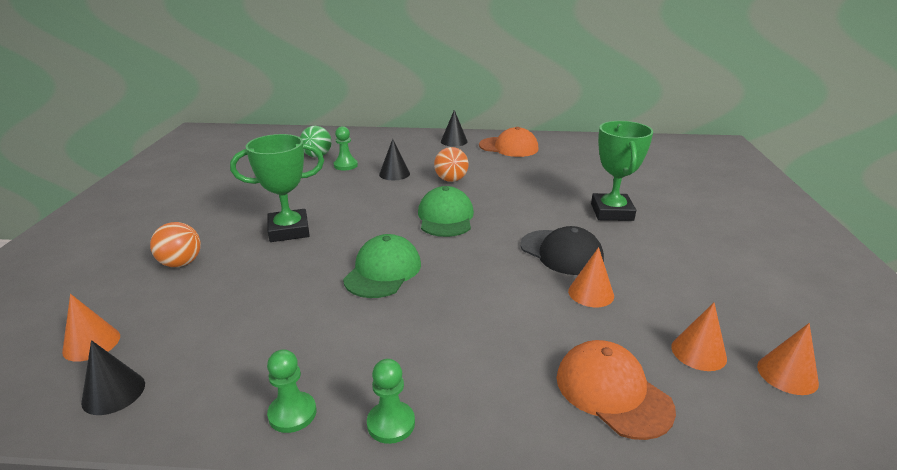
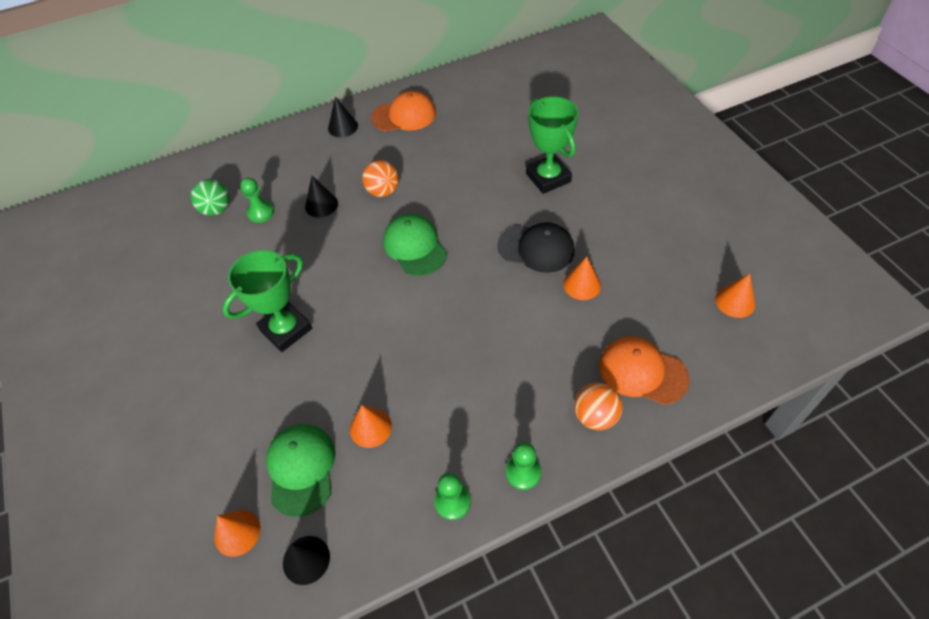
camera: 25 degrees left, 25 degrees up
(181, 263) = (223, 416): orange ball -> orange ball (595, 416)
(383, 271) = (410, 338): green cap -> green cap (301, 469)
(698, 352) = (677, 308): orange cone -> orange cone (370, 427)

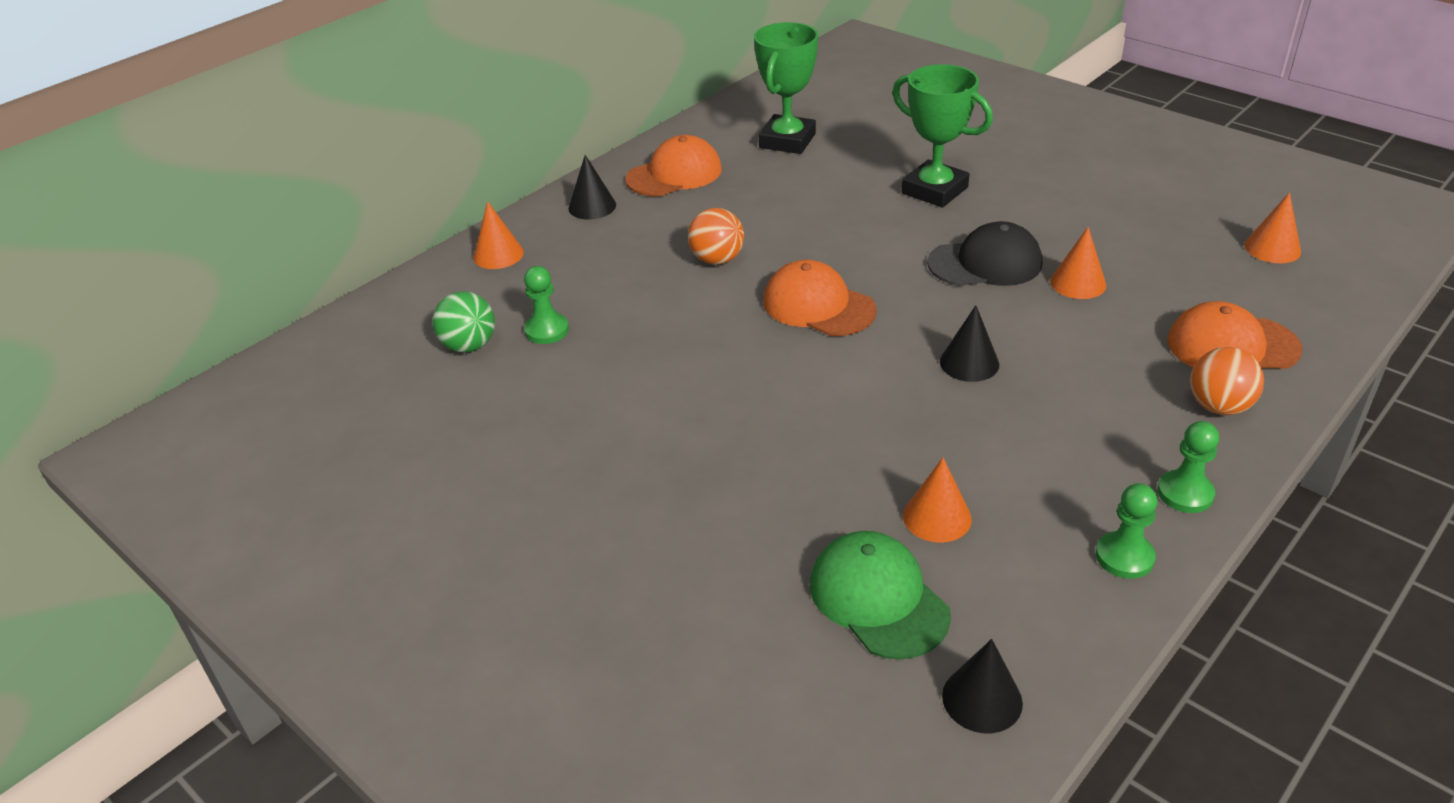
camera: 25 degrees left, 15 degrees down
(237, 532) = (848, 709): orange cone -> orange cone (498, 254)
(286, 329) = (708, 449): green trophy -> green trophy (787, 141)
(321, 205) = (636, 297): black cone -> black cone (969, 363)
(415, 247) = (818, 306): green cap -> orange cap

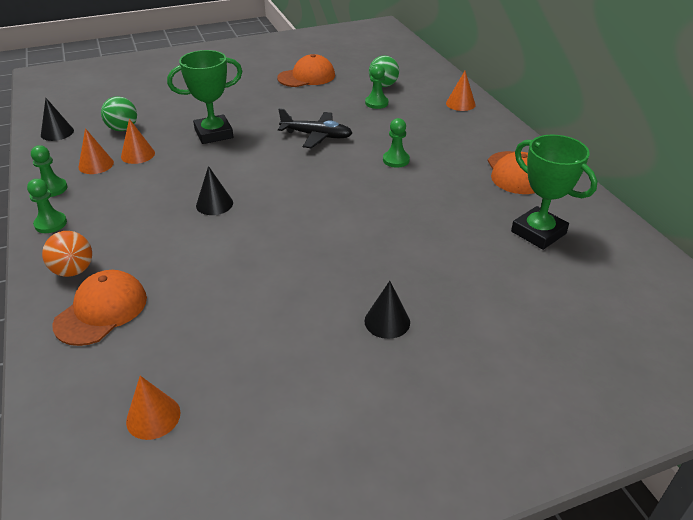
camera: 115 degrees right, 0 degrees up
(592, 206) = (493, 137): black cone -> black cone (387, 321)
(706, 349) = (317, 136): none -> black plane
(717, 259) = (396, 160): orange ball -> green pawn
(818, 306) = (317, 177): orange cap -> orange cap (306, 77)
(878, 598) = (123, 129): green cap -> green ball
(934, 190) = (406, 272): green trophy -> green trophy (214, 134)
(985, 263) = (294, 252): black cap -> none
(1078, 283) = (232, 281): orange cone -> orange cone (96, 165)

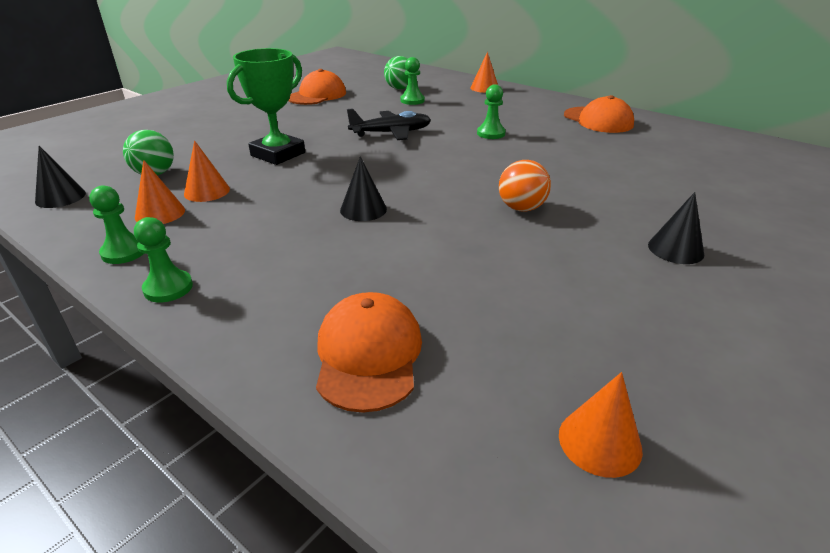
camera: 30 degrees left, 5 degrees down
(73, 270) = (270, 326): orange ball -> orange ball (521, 208)
(538, 232) = (677, 152): green trophy -> none

